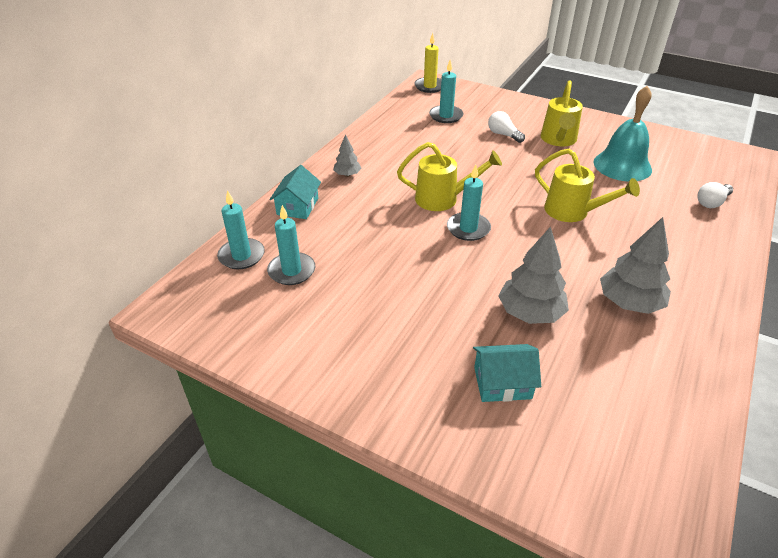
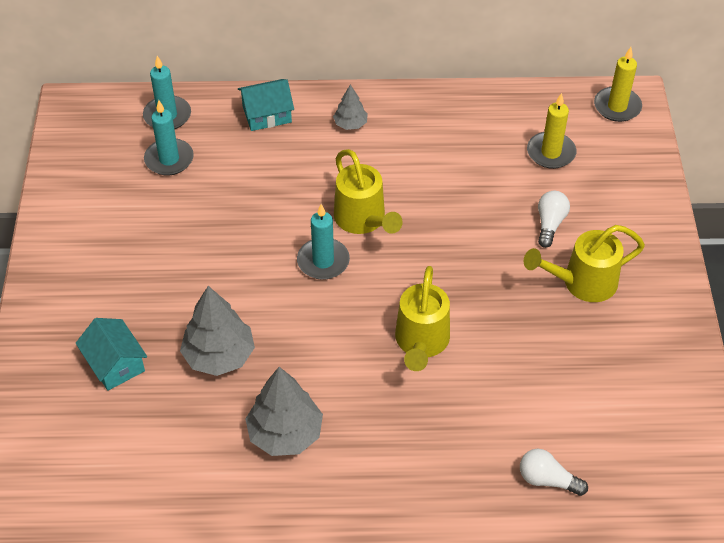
camera: 60 degrees right, 10 degrees up
(446, 116) = (551, 152): turquoise candle -> yellow candle
(622, 165) = (569, 366): turquoise bell -> none

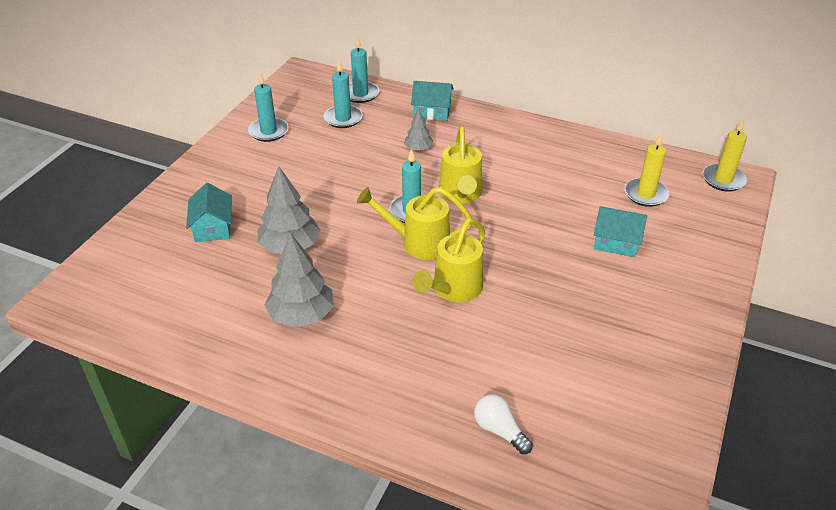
camera: 25 degrees right, 10 degrees down
(91, 209) = (268, 131): none -> turquoise candle
(350, 124) = (491, 133): grey tree -> grey tree (418, 149)
(550, 224) = (616, 242): white light bulb -> turquoise house
(582, 283) = (621, 292): yellow watering can -> yellow watering can (418, 242)

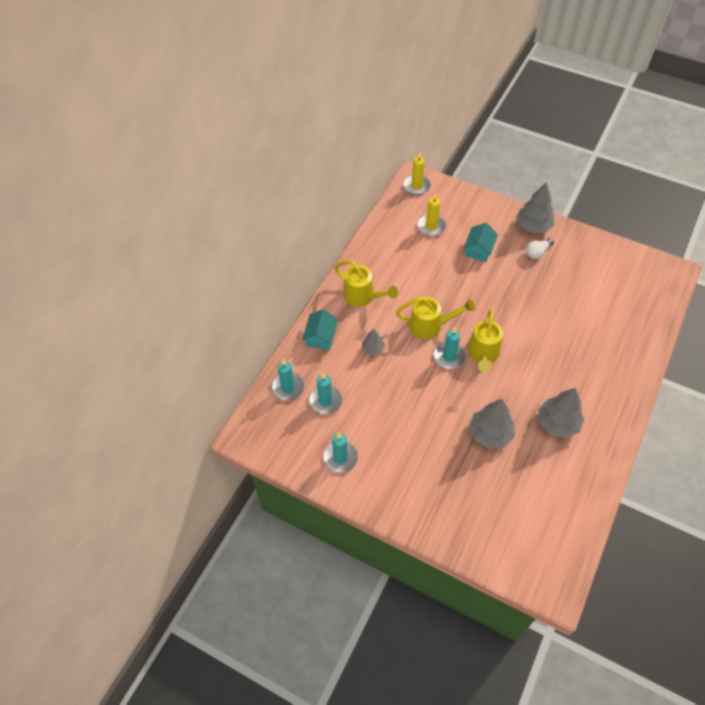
camera: 85 degrees left, 15 degrees up
(213, 227) = (469, 489): turquoise house -> none
(453, 289) = (527, 337): yellow watering can -> yellow watering can (363, 297)
(499, 430) = (633, 325): white light bulb -> white light bulb (537, 252)
(693, 307) = (533, 226): none -> grey tree

